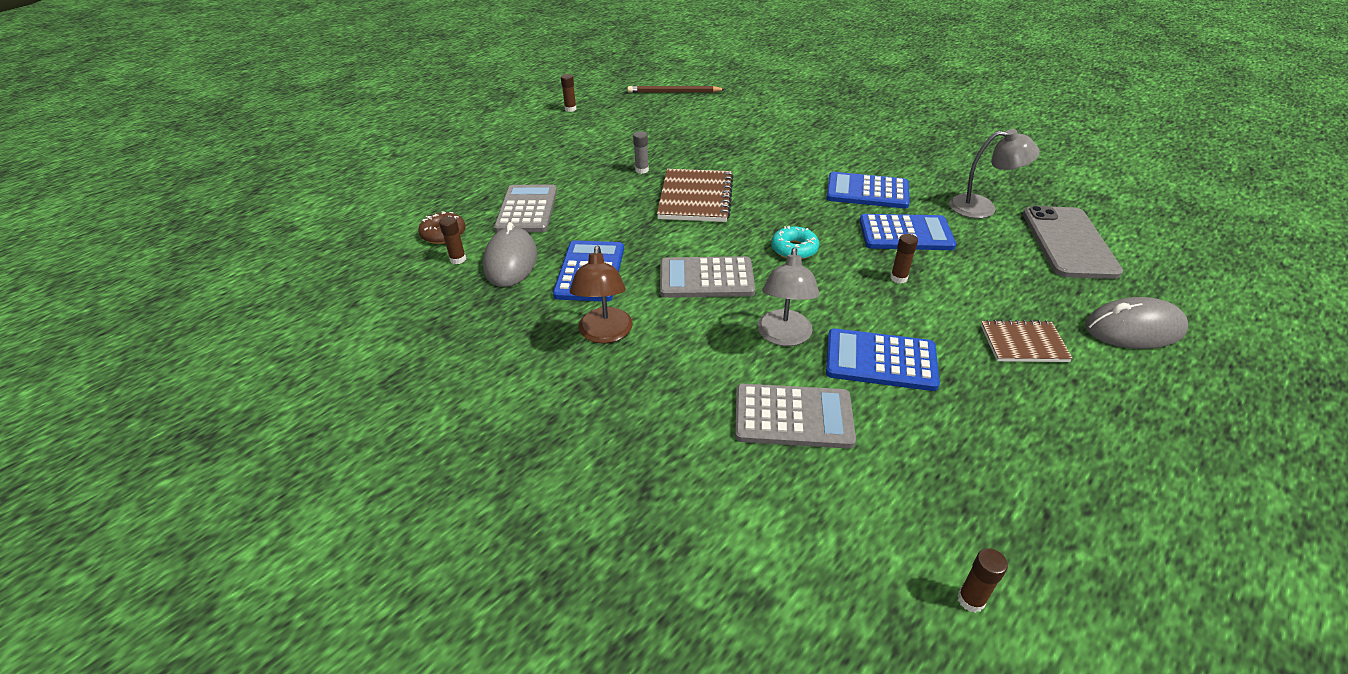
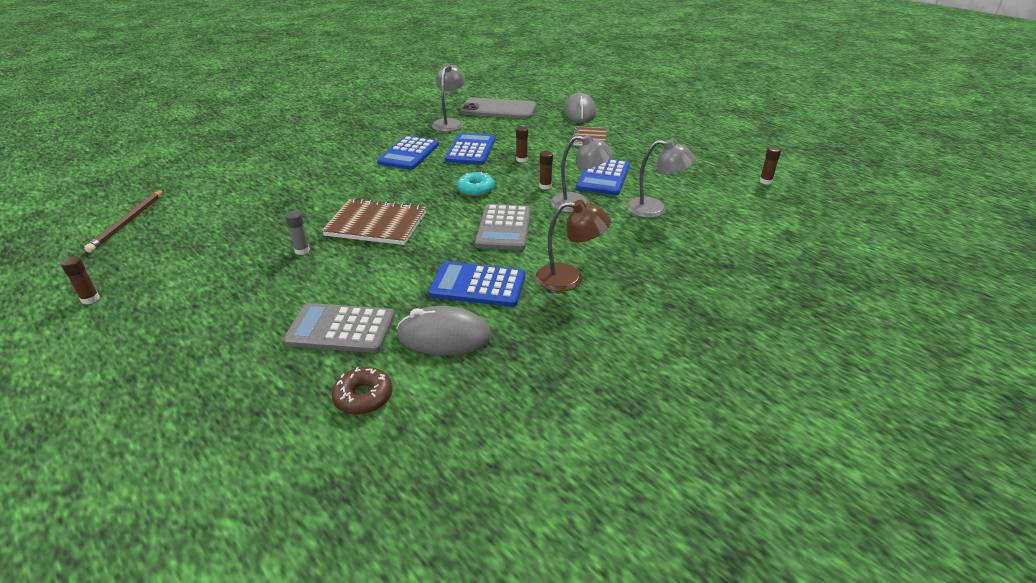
camera: 85 degrees left, 5 degrees down
(458, 259) = (426, 378): brown glue stick -> brown glue stick (545, 186)
(793, 417) = (655, 209): grey calculator -> grey lamp

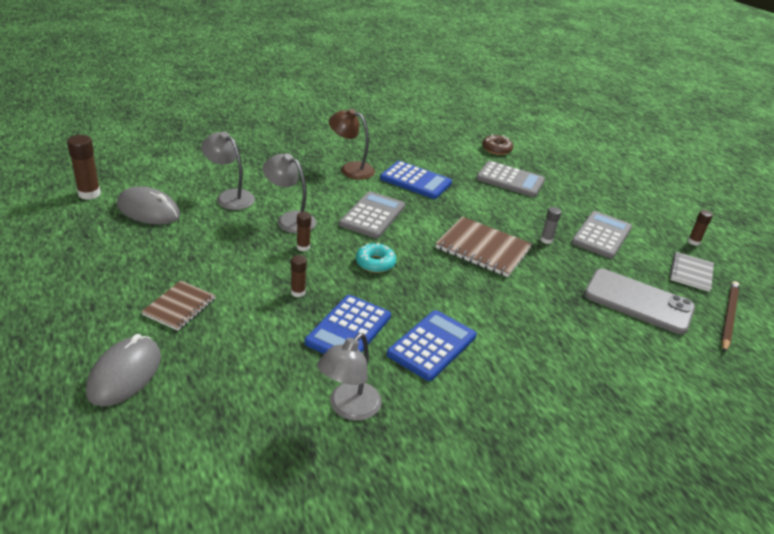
camera: 165 degrees left, 0 degrees up
(133, 256) = (691, 273): none -> grey notebook
(226, 274) = (601, 235): none -> grey calculator
(444, 336) = (448, 161): grey mouse -> grey mouse (148, 210)
(498, 109) = (246, 428): grey phone -> grey phone (638, 301)
(603, 177) = (234, 242): blue calculator -> none
(765, 181) = (89, 194): brown glue stick -> brown glue stick, size x1.66

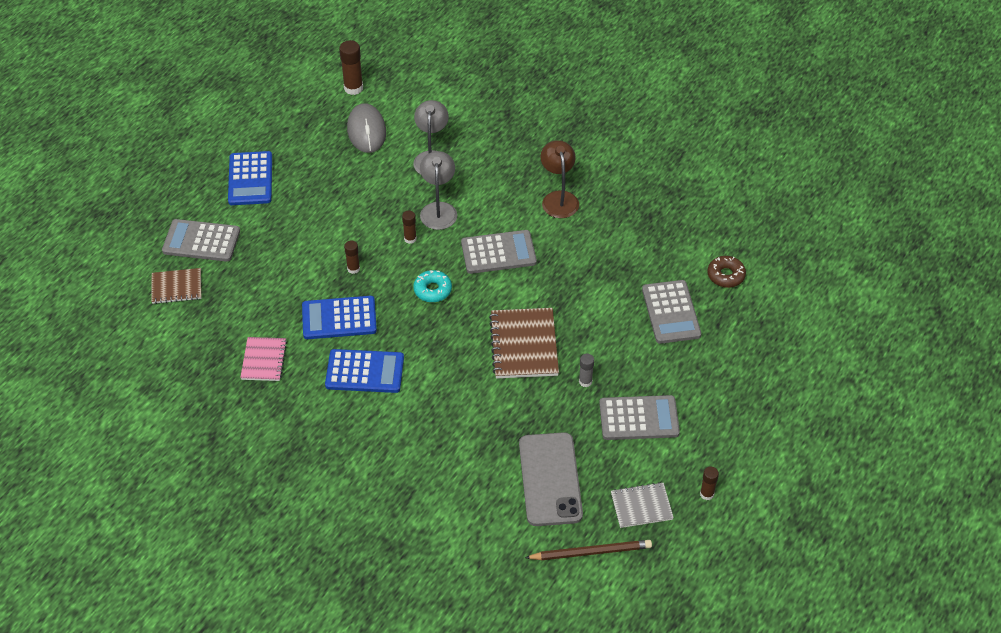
camera: 60 degrees right, 15 degrees up
(125, 374) = (201, 241): grey mouse -> grey calculator
(179, 307) = (280, 221): brown notebook -> brown notebook (177, 287)
(348, 408) = (264, 360): grey lamp -> pink notebook
(415, 181) = (588, 249): blue calculator -> blue calculator (250, 179)

